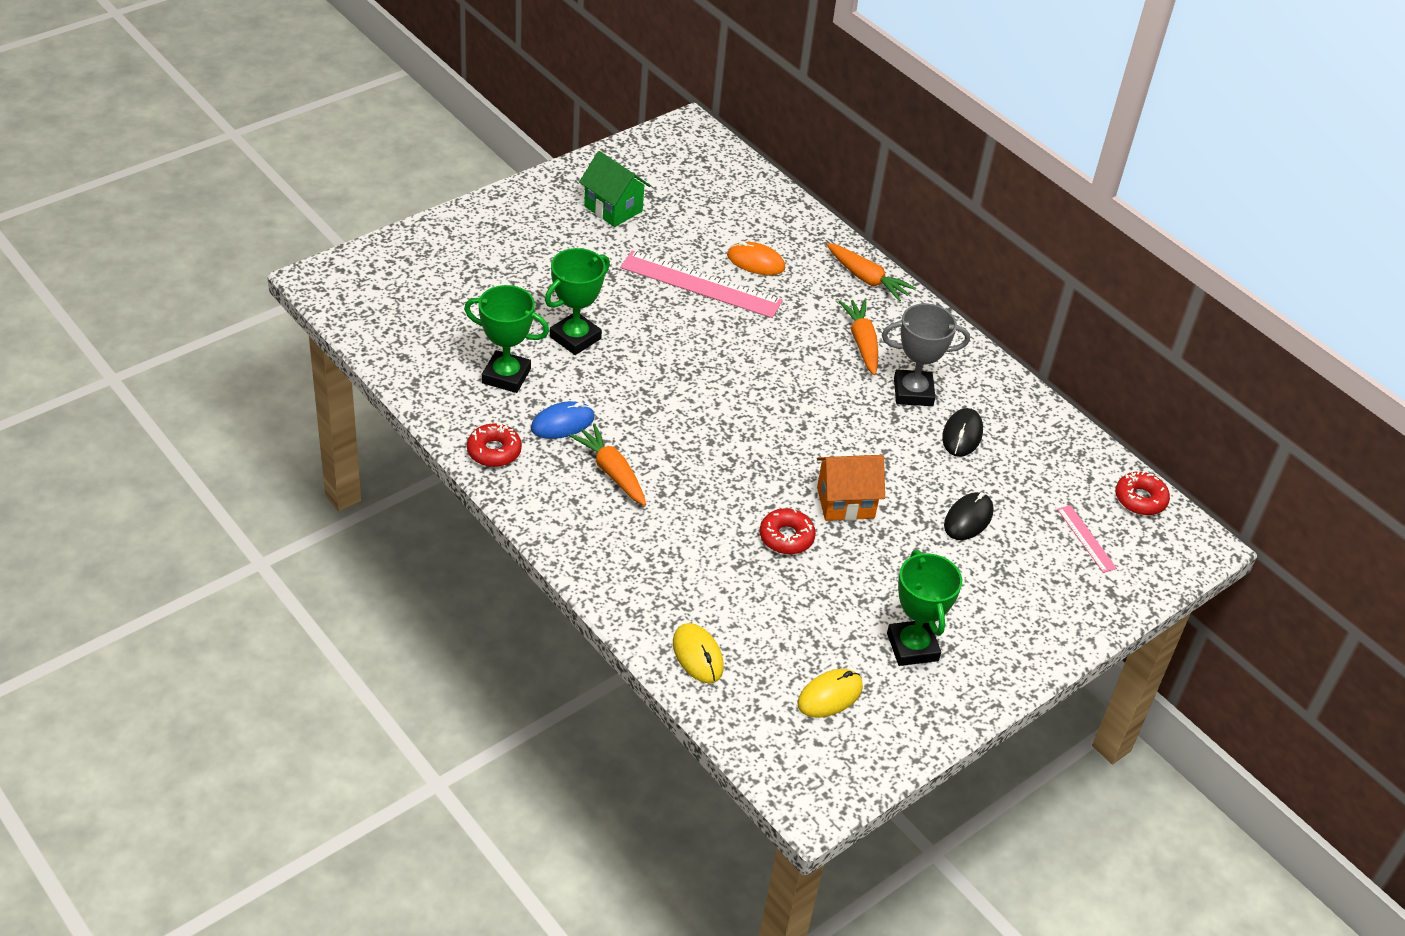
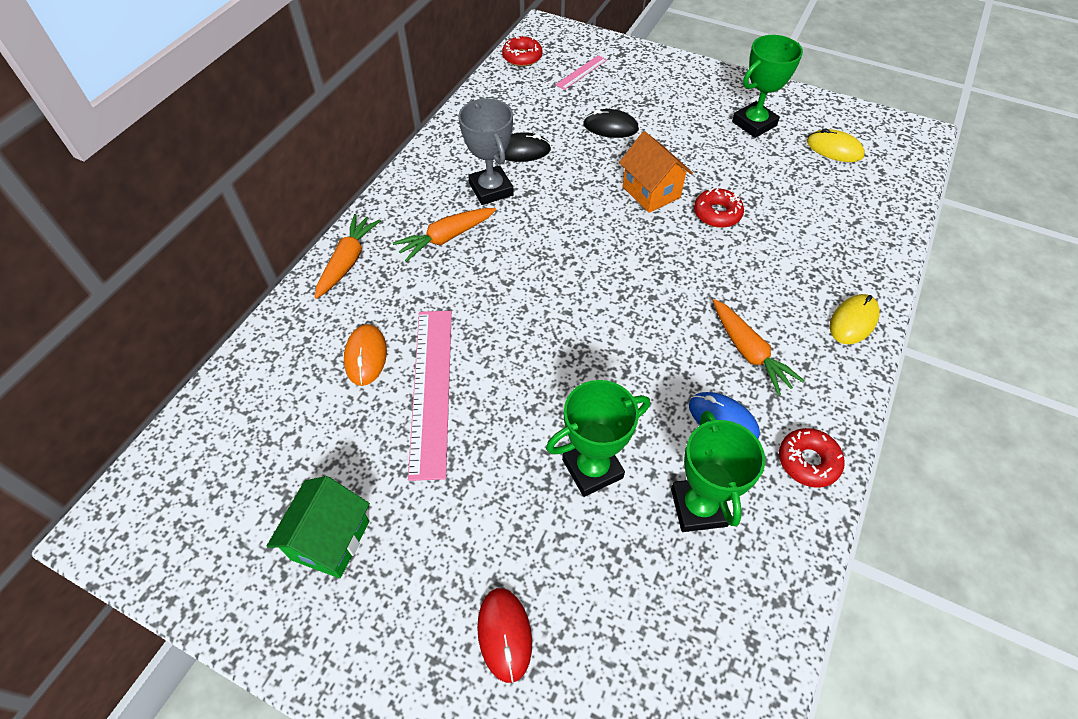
camera: 110 degrees left, 10 degrees up
(496, 258) = (504, 634): none -> red mouse
(575, 338) = (592, 469): green trophy -> green trophy turned 45 degrees counterclockwise
(611, 471) = (749, 352): orange carrot -> orange carrot turned 60 degrees counterclockwise
(697, 655) = (875, 224): yellow mouse -> yellow mouse (853, 321)

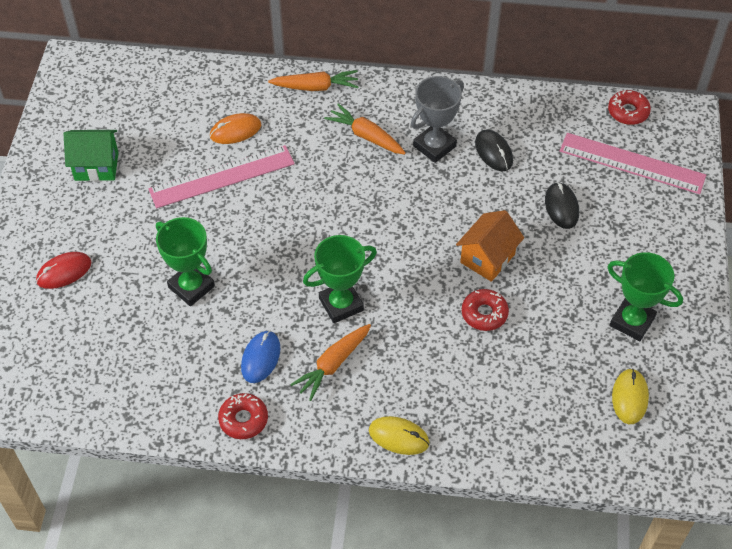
camera: 70 degrees right, 0 degrees up
(581, 72) = (632, 163): pink ruler -> pink ruler, size x2.06
(698, 507) = (182, 356): green trophy -> green trophy (341, 304)

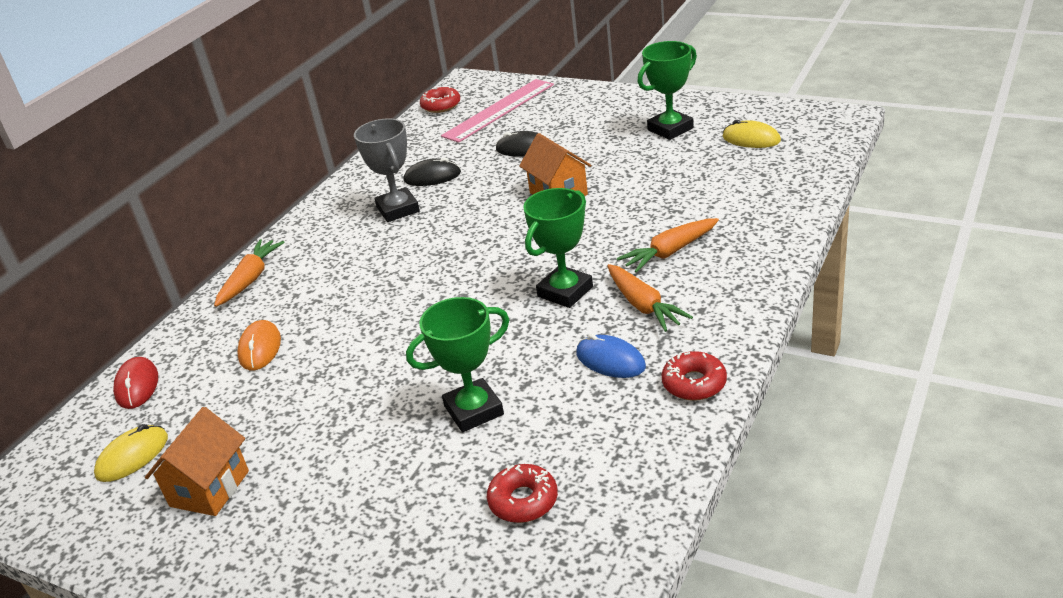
camera: 65 degrees left, 20 degrees down
(64, 272) = (371, 543): red mouse -> red mouse (137, 385)
(96, 166) = (209, 489): green house -> orange house
(222, 176) = (321, 366): pink ruler -> none
(341, 304) = (565, 291): green trophy -> green trophy turned 45 degrees clockwise
(366, 136) = (349, 251): orange carrot -> orange carrot (669, 252)
(399, 437) = (754, 270): yellow mouse -> yellow mouse (132, 456)
(484, 313) = (624, 202): red donut -> red donut (523, 500)

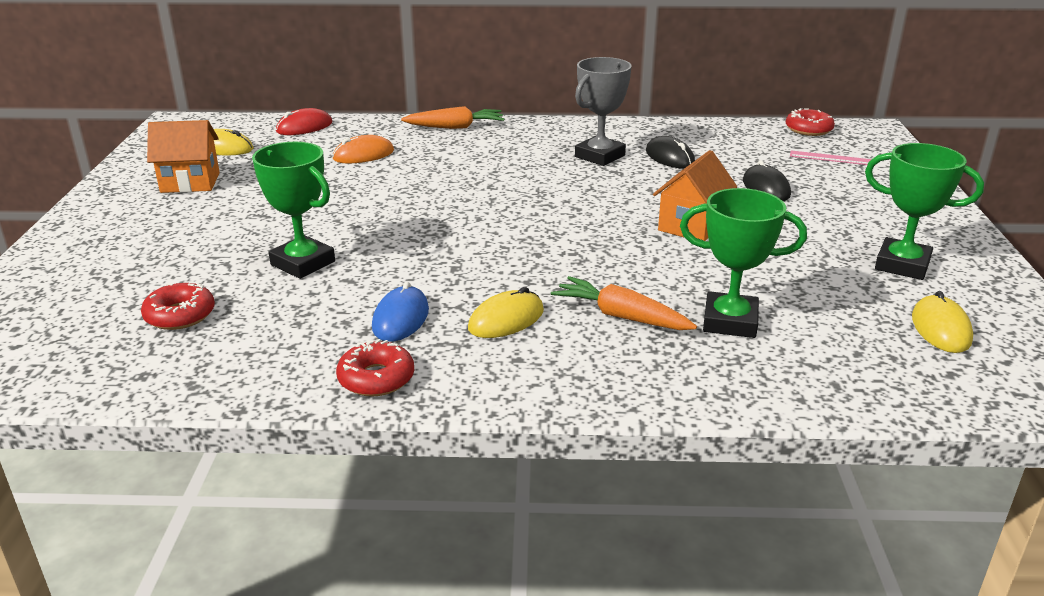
camera: 60 degrees right, 5 degrees down
(499, 110) = (832, 158): pink ruler -> pink ruler, size x0.48
(565, 291) = (509, 268): green trophy -> green trophy (730, 321)
(644, 306) = (506, 319): orange carrot -> yellow mouse

